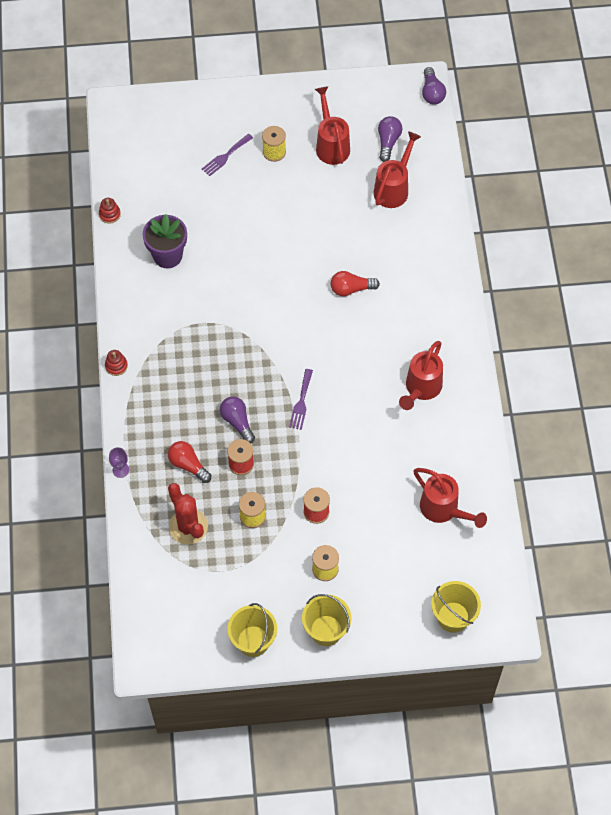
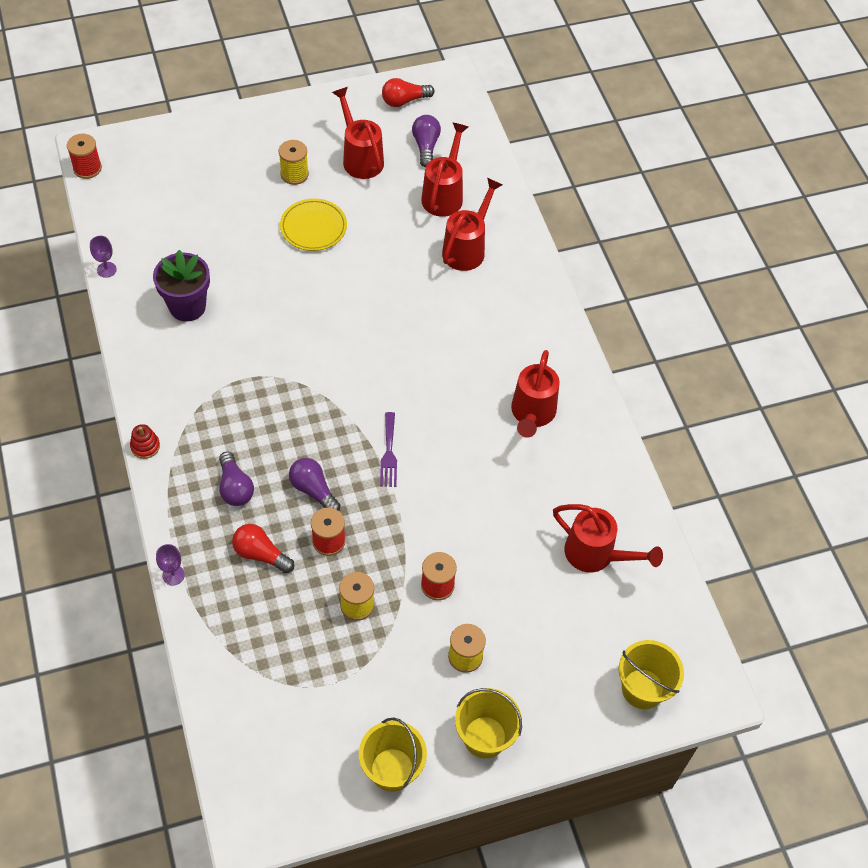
camera: 15 degrees left, 5 degrees down
(108, 123) = (87, 168): none -> red spool
(109, 214) = (106, 269): red stacking toy -> purple goblet
(188, 527) = (276, 633): red cactus -> none
(225, 156) = (237, 186): purple fork -> none
(280, 202) = (313, 227): none -> yellow plate
(351, 289) = (420, 312): red light bulb -> red light bulb (404, 101)
(401, 239) = (467, 249): none -> red watering can
(432, 93) = (463, 89): purple light bulb -> purple light bulb (235, 487)

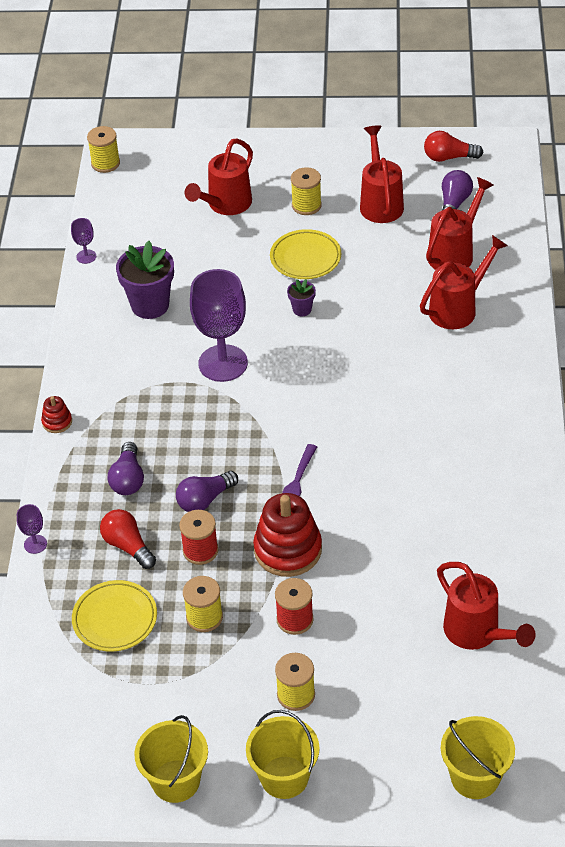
camera: 25 degrees right, 10 degrees down
(87, 168) = (105, 163): red spool -> yellow spool
(277, 629) = (115, 619): none -> yellow plate
(278, 350) = (223, 363): none -> purple goblet
(313, 490) = (205, 500): purple light bulb -> purple light bulb turned 105 degrees counterclockwise
(330, 280) = (302, 309): none -> purple flower pot
(406, 519) = (288, 550): none -> red stacking toy
(532, 414) = (463, 480): red watering can -> red watering can (226, 205)

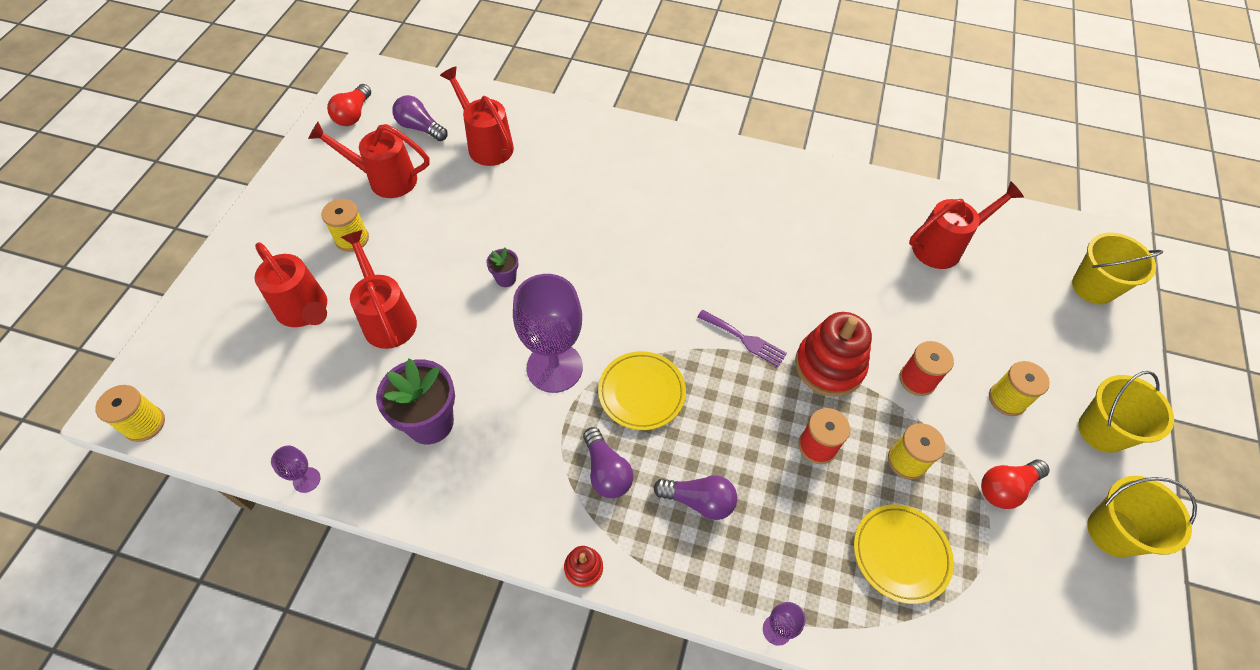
camera: 80 degrees left, 10 degrees up
(128, 546) = (798, 520): red light bulb -> red light bulb (1005, 488)
(205, 500) = (748, 427): purple light bulb -> purple light bulb (606, 471)
(305, 258) = (431, 258): yellow plate -> yellow plate (641, 392)
(458, 308) = (560, 161): red watering can -> red watering can (387, 318)

